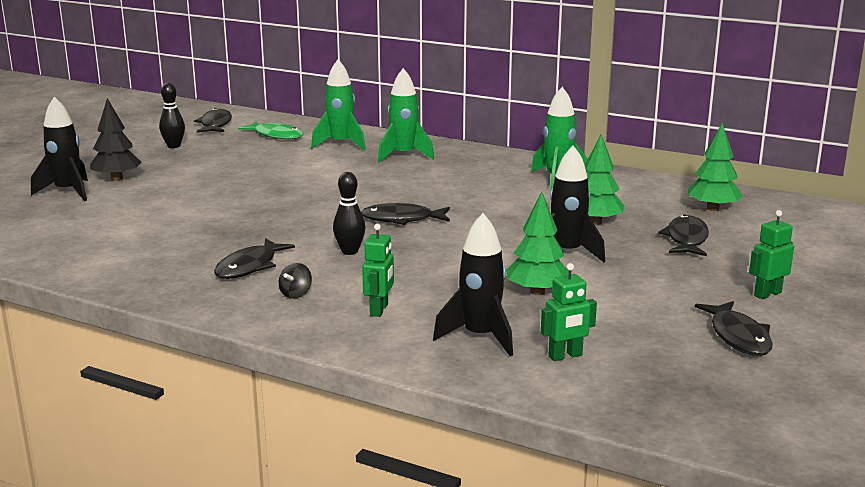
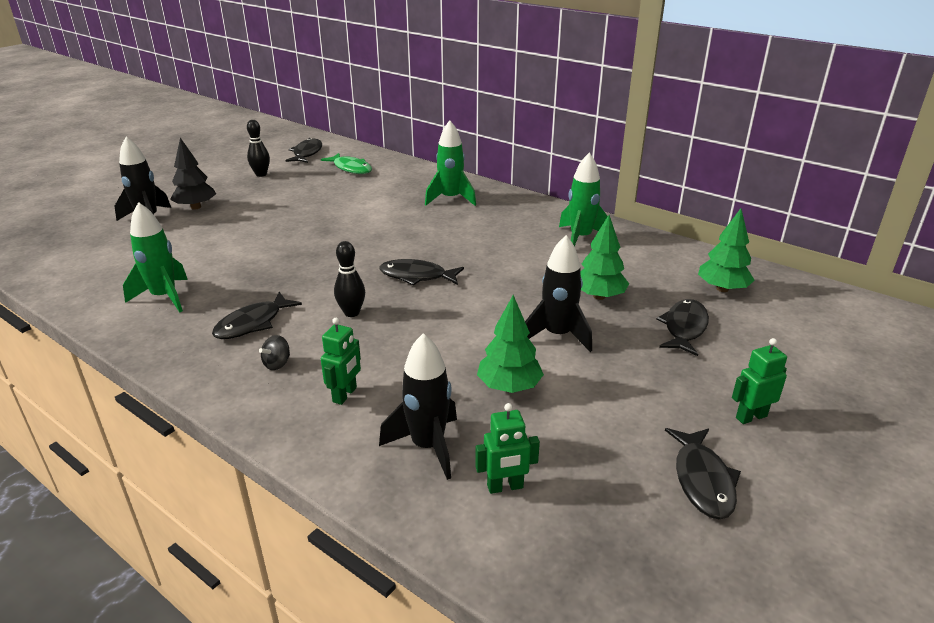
camera: 10 degrees right, 10 degrees up
(340, 144) = (401, 182): green rocket -> green rocket (164, 297)

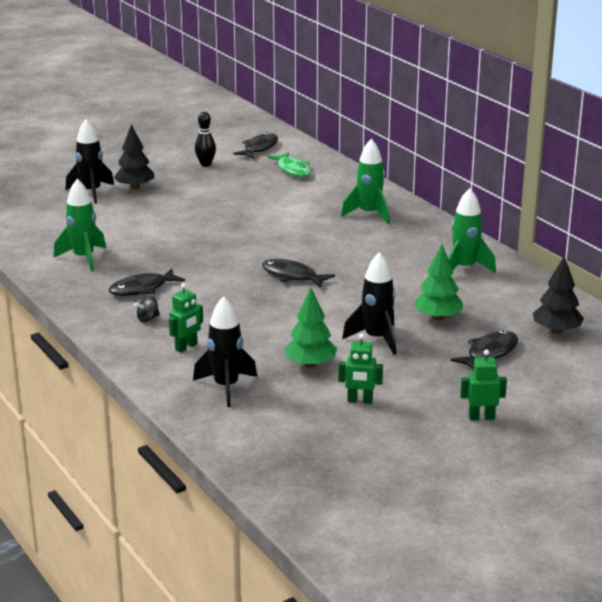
camera: 20 degrees right, 5 degrees down
(351, 313) = (222, 294): black bowling pin -> none
(505, 487) = (263, 418): green robot -> green robot (360, 401)
(702, 480) = (405, 443): black fish -> none
(722, 289) = (556, 331): green tree -> black tree

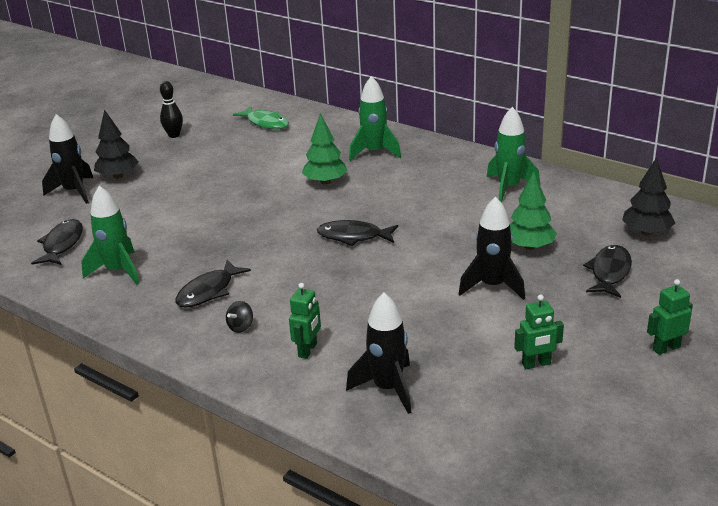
camera: 20 degrees left, 5 degrees up
(259, 148) = (215, 107): black fish -> black fish (62, 244)
(310, 364) = (452, 335): green tree -> green tree (325, 181)

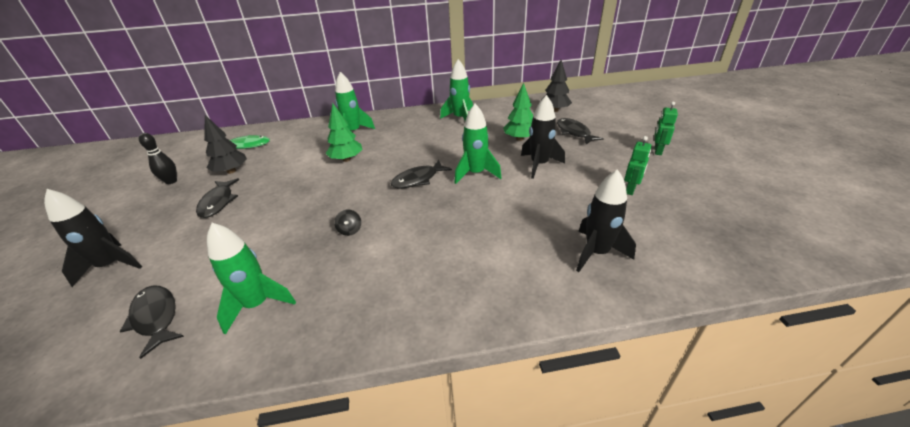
camera: 45 degrees left, 5 degrees up
(118, 176) = (150, 231): black tree -> black tree (231, 171)
(208, 291) = (370, 270): black fish -> black fish (218, 202)
(241, 327) = (438, 279): black spinning top -> black spinning top (350, 230)
(308, 350) = (510, 263): green robot -> none
(414, 260) = (476, 174): none -> green rocket

